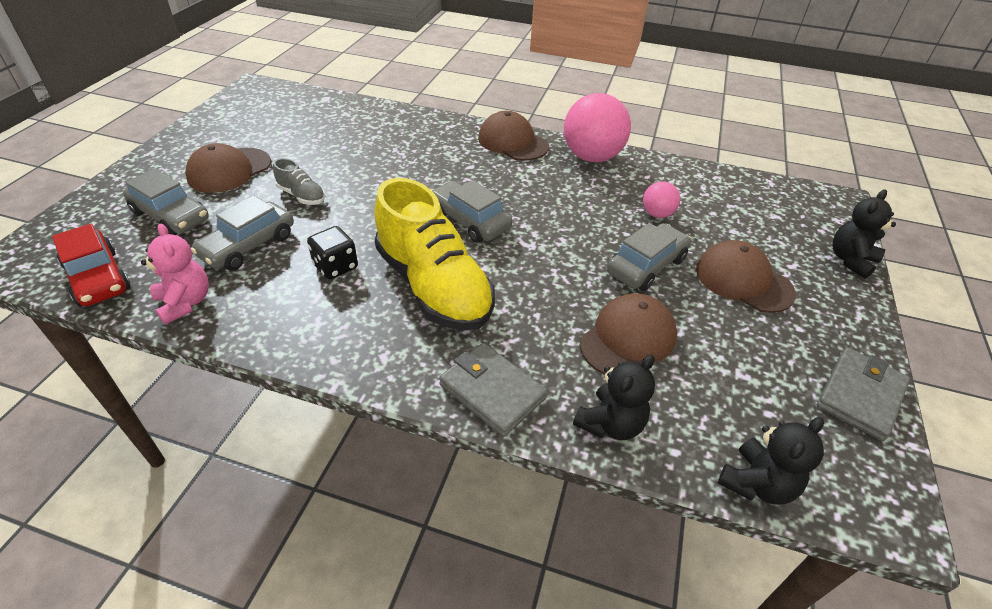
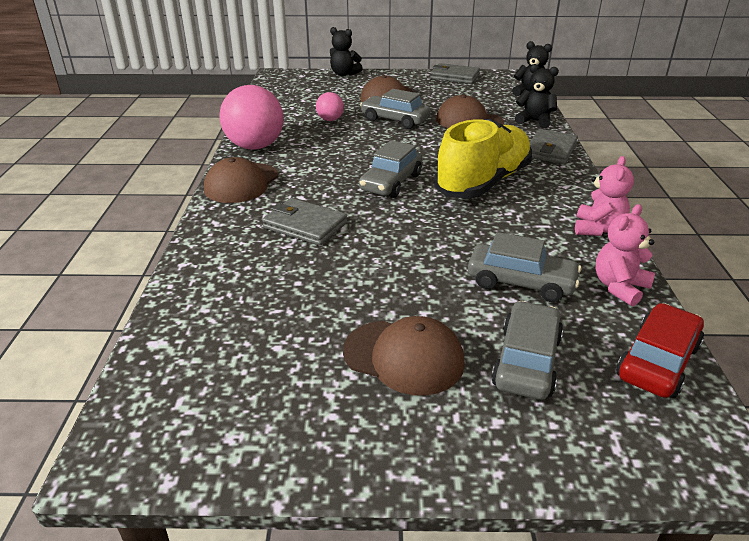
camera: 105 degrees left, 10 degrees down
(277, 337) = (597, 229): none -> pink teddy bear
(302, 196) = (417, 279): grey shoe -> none
(335, 266) = (502, 227): black dice -> none
(419, 161) = (305, 225): none -> grey wallet

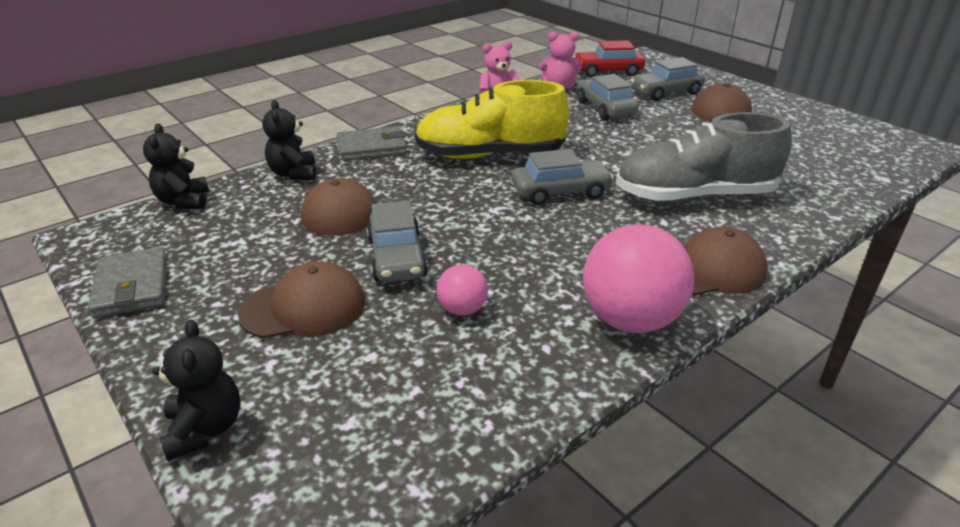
camera: 130 degrees left, 0 degrees up
(305, 225) = (694, 196): grey wallet -> grey shoe

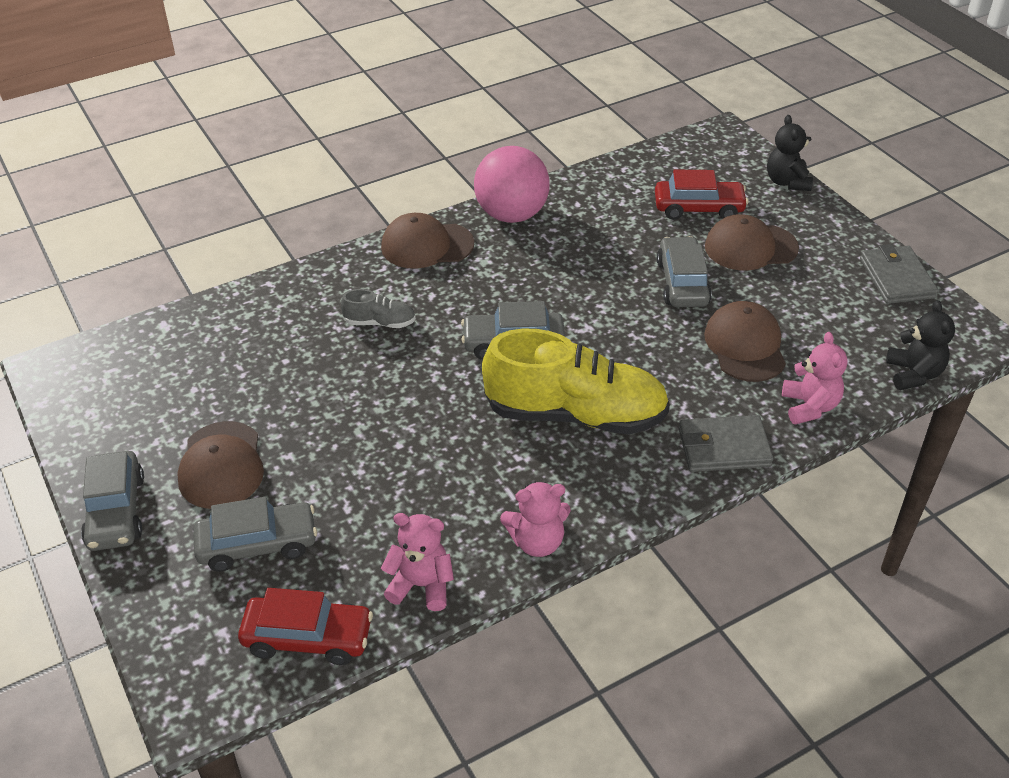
camera: 170 degrees left, 10 degrees up
(294, 174) = (809, 406): black teddy bear -> pink teddy bear
(366, 359) = (698, 208): none -> red car
(462, 309) = (631, 234): pink ball -> none
(605, 108) = (380, 506): grey car -> grey car (116, 511)
(694, 196) = (380, 322): grey shoe -> grey shoe, size x0.43

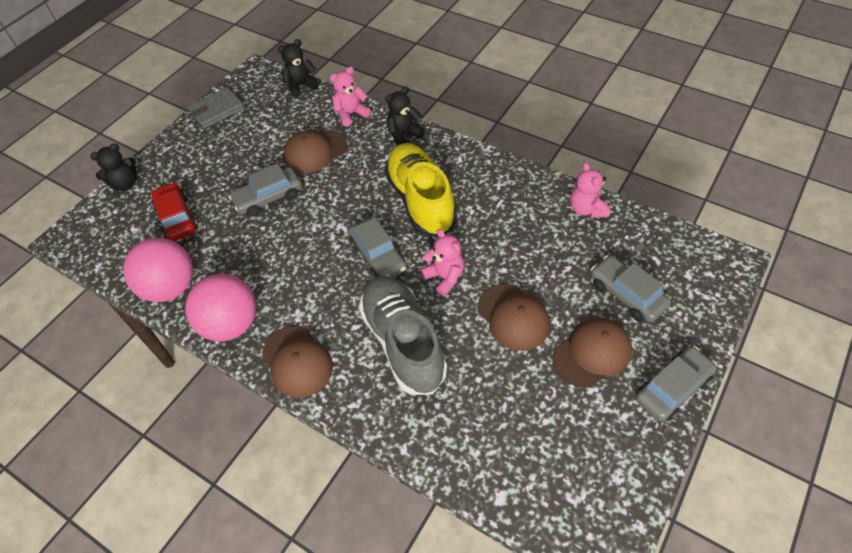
camera: 115 degrees left, 10 degrees up
(308, 638) = (656, 237): red car -> none
(380, 322) = (403, 342): grey shoe -> grey shoe, size x2.31
(537, 541) = (522, 178): pink teddy bear -> pink teddy bear (444, 277)
(595, 187) = (170, 287): none -> pink ball
(724, 447) = (404, 134): grey wallet -> black teddy bear
(750, 247) = (213, 179): brown cap -> brown cap (513, 317)

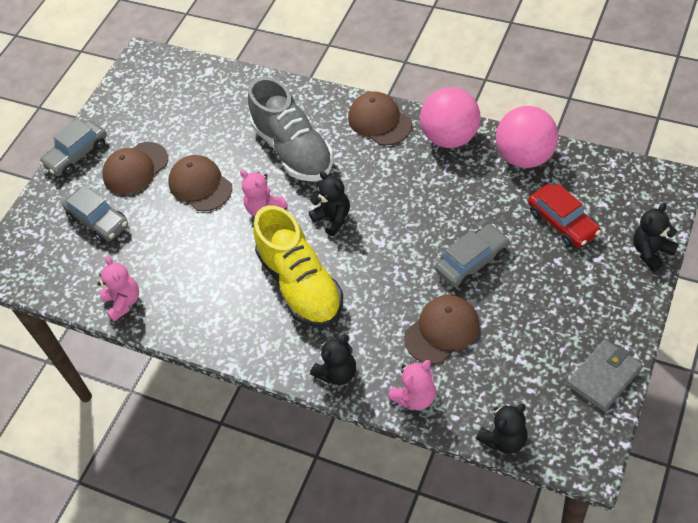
camera: 175 degrees right, 0 degrees up
(378, 256) = (333, 218): grey car -> black teddy bear

